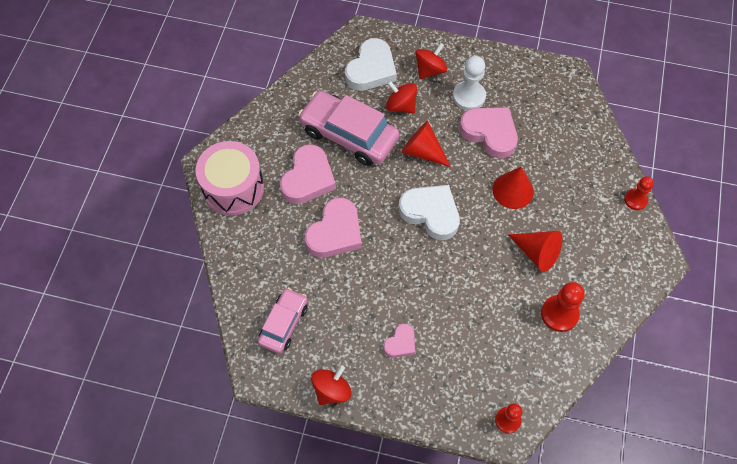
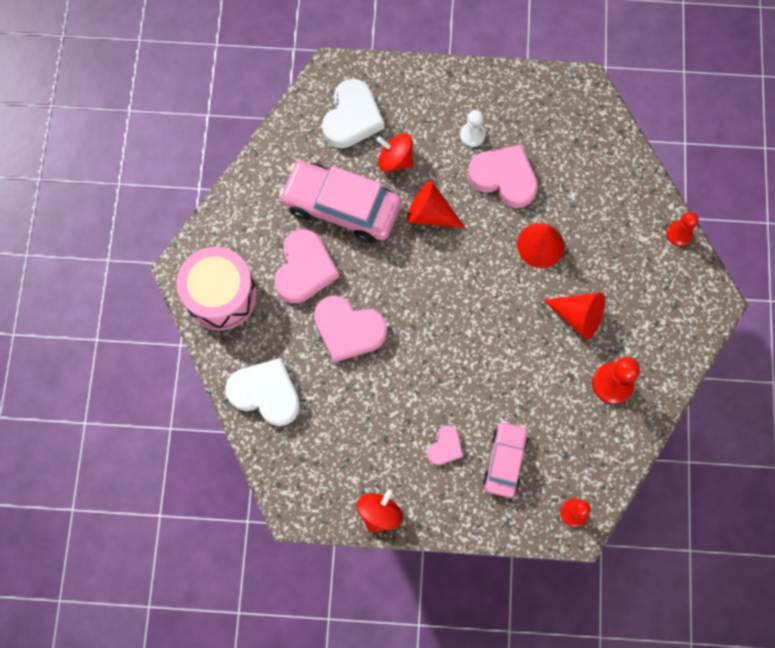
camera: 10 degrees left, 10 degrees up
(283, 323) = (312, 447): pink car -> pink car (505, 461)
(335, 232) = (348, 330): pink heart -> pink heart turned 90 degrees clockwise
(430, 70) = (421, 108): red spinning top -> none
(431, 213) = (452, 288): white heart -> white heart (266, 393)
(469, 96) = (472, 135): white pawn -> white pawn, size x0.65

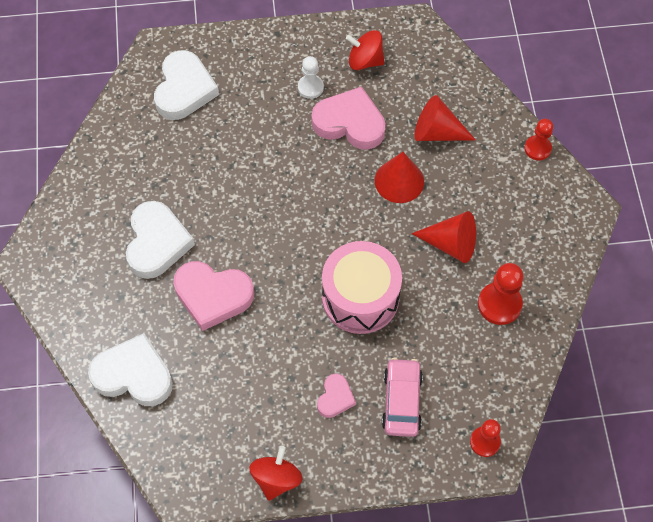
camera: 10 degrees left, 10 degrees down
(221, 296) = (71, 283): pink drum -> pink drum (360, 298)
(304, 269) = (157, 243): pink heart -> white heart
(341, 207) = (186, 176): pink car -> none
(395, 160) = (235, 122): red spinning top -> red spinning top (365, 61)
(430, 214) = (280, 168): red cone -> red cone (437, 132)

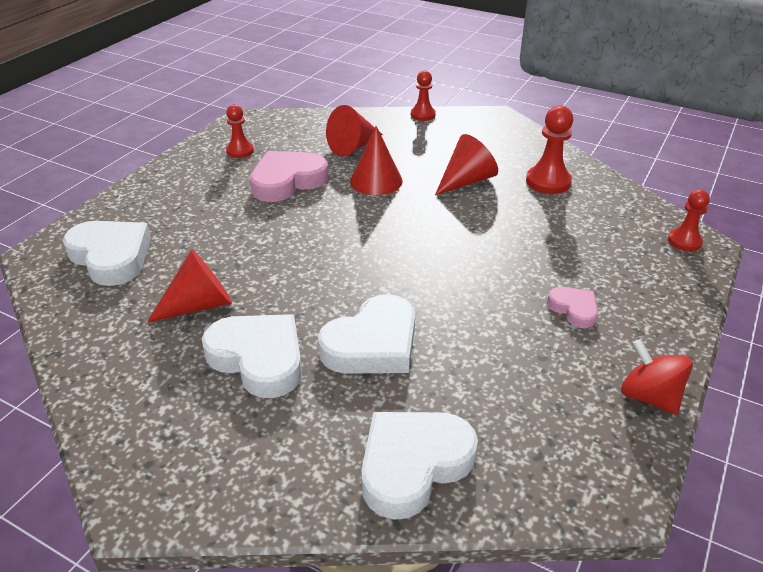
camera: 55 degrees left, 25 degrees down
(178, 176) = (200, 305): none -> red cone
(213, 296) = (372, 344): pink heart -> white heart
(310, 87) = (223, 186): white pawn -> none
(360, 298) = (473, 248): pink drum -> none
(365, 61) = (240, 151): red spinning top -> red pawn
(401, 401) = (608, 269): pink car -> none

